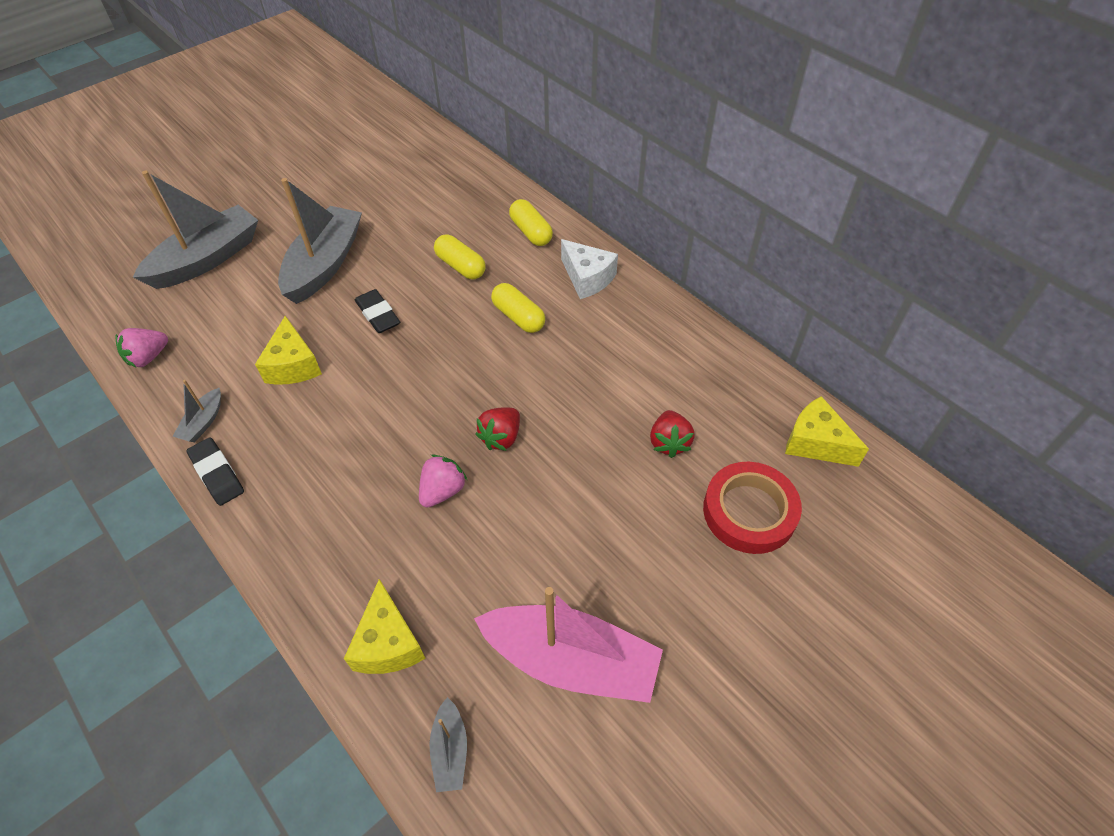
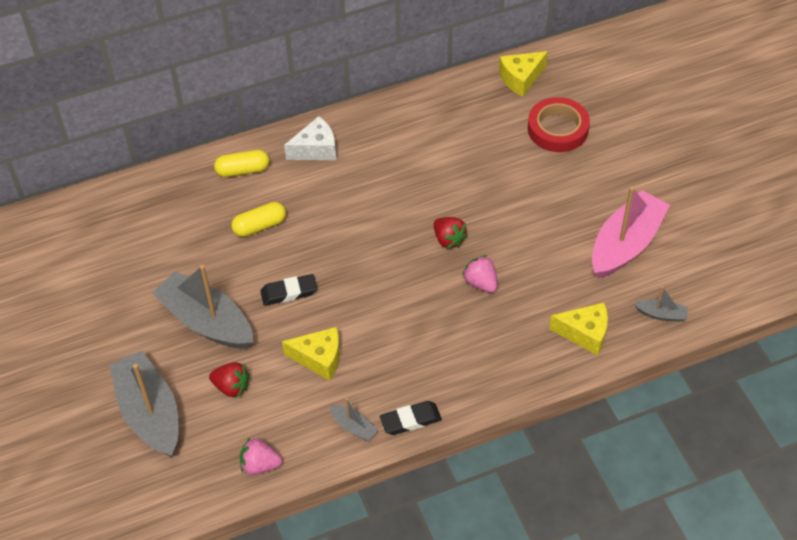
camera: 70 degrees left, 0 degrees up
(148, 357) = (260, 465): pink strawberry -> pink strawberry turned 120 degrees clockwise
(518, 317) = (336, 202): yellow capsule -> none
(669, 442) = (491, 150): red strawberry -> red strawberry (231, 387)

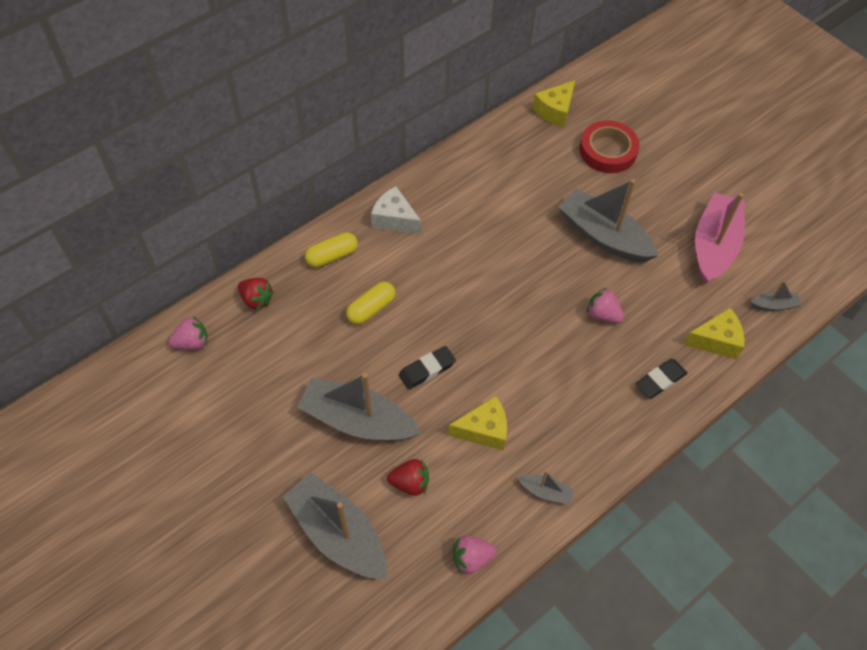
camera: 20 degrees left, 5 degrees up
(86, 218) = (192, 343): none -> pink strawberry
(316, 149) = (394, 219): white cheese -> white cheese turned 105 degrees counterclockwise
(410, 420) = (596, 470): black eraser -> black eraser (660, 380)
(448, 240) = (555, 279): red strawberry -> red strawberry (256, 299)
(516, 210) = (604, 236): none -> grey boat

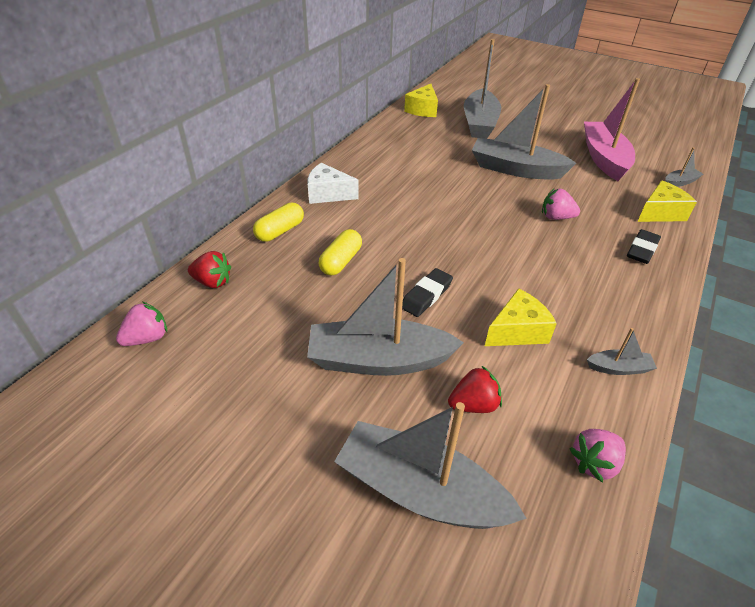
camera: 20 degrees left, 15 degrees down
(608, 151) = (479, 123): red tape -> grey boat

